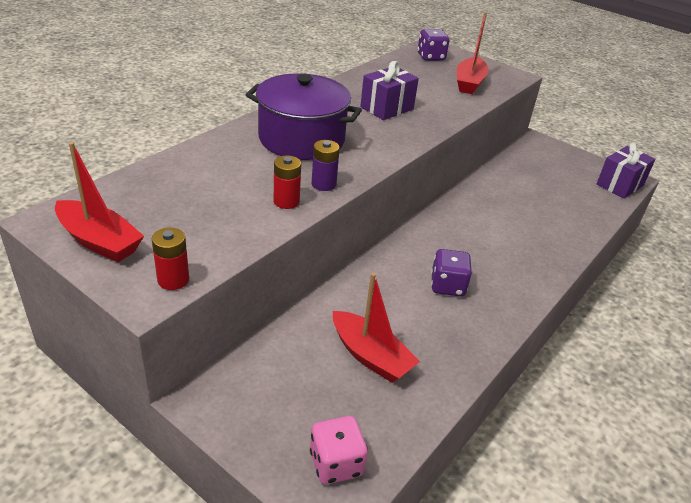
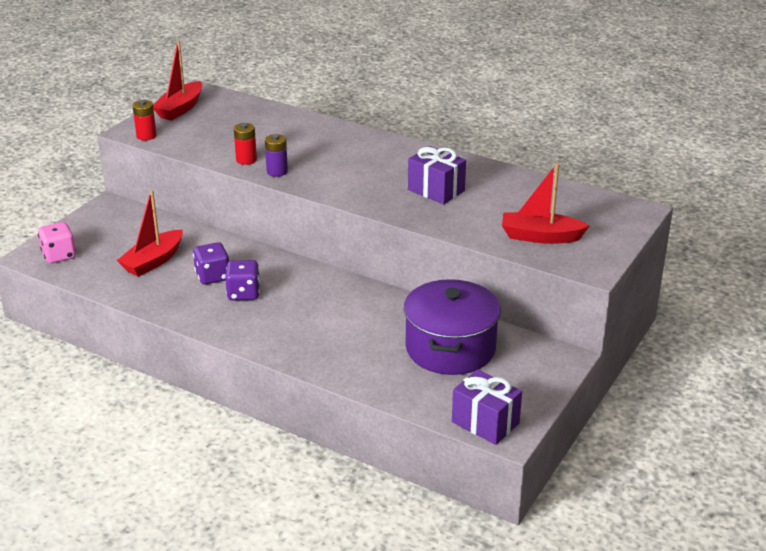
camera: 85 degrees right, 5 degrees down
(301, 139) = (347, 156): purple pot -> purple pot (450, 348)
(431, 57) = (598, 210): purple dice -> purple dice (213, 276)

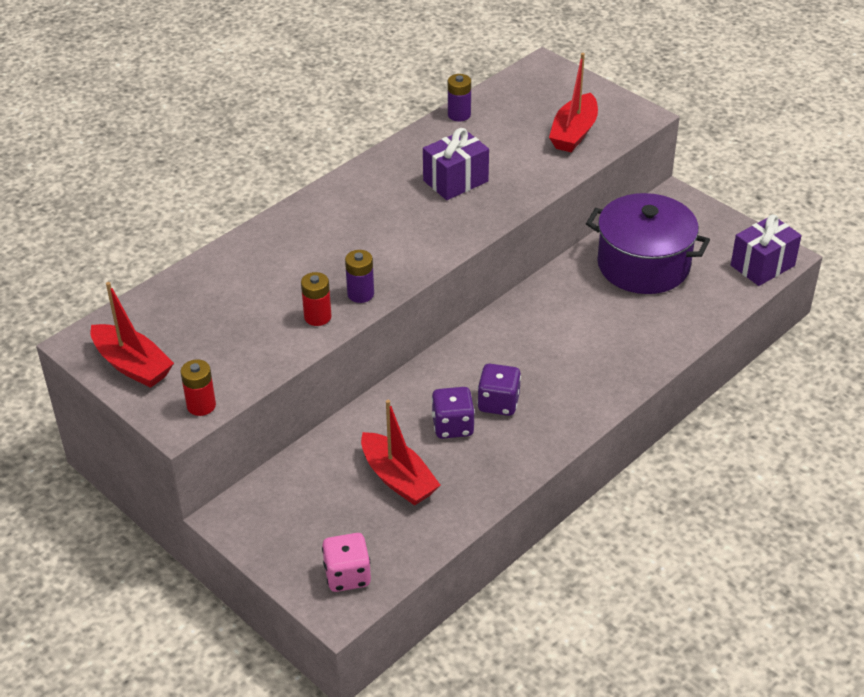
camera: 75 degrees left, 10 degrees up
(531, 180) = (459, 115): none -> purple battery

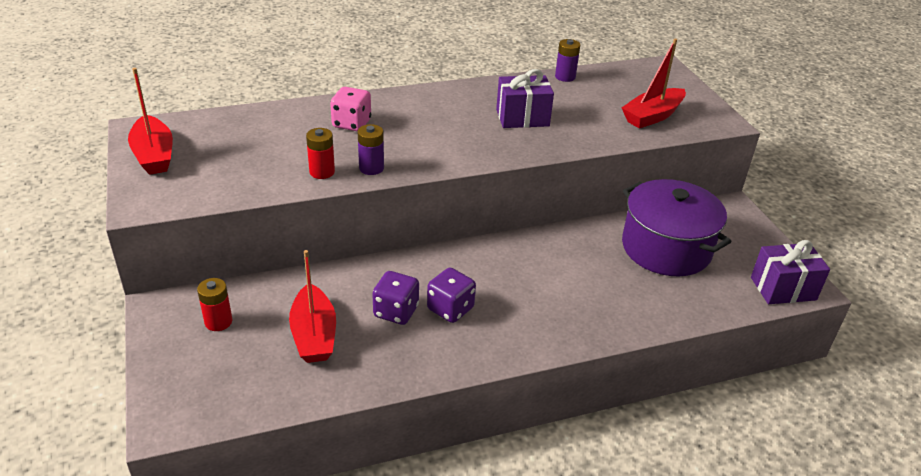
camera: 25 degrees right, 5 degrees down
(201, 405) = (169, 200): red battery -> red battery (218, 322)
(347, 575) = (199, 397): pink dice -> pink dice (351, 123)

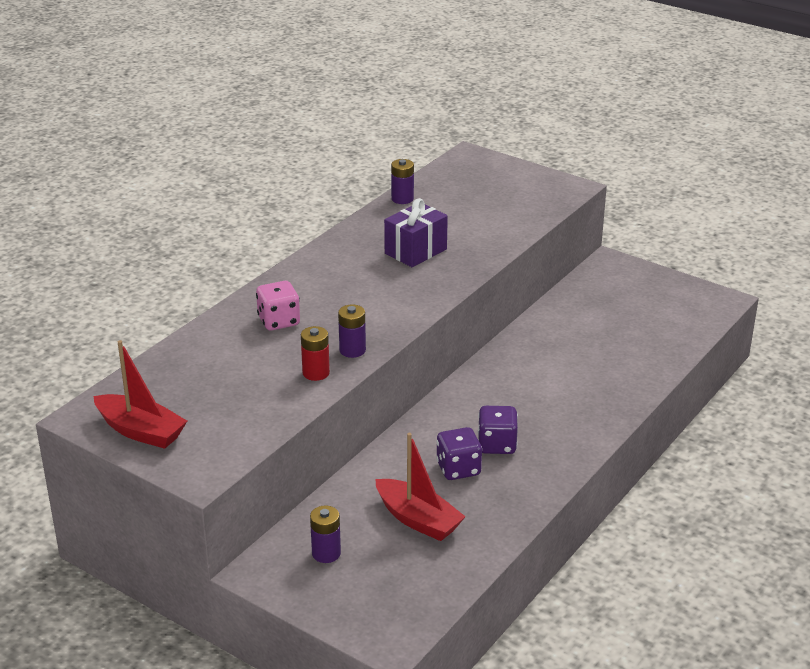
camera: 35 degrees left, 5 degrees down
(218, 322) = (326, 553): red battery -> purple battery
(652, 116) = (514, 205): red boat -> none
(666, 248) = (598, 318): purple pot -> none
(783, 288) = (707, 309): purple gift -> none

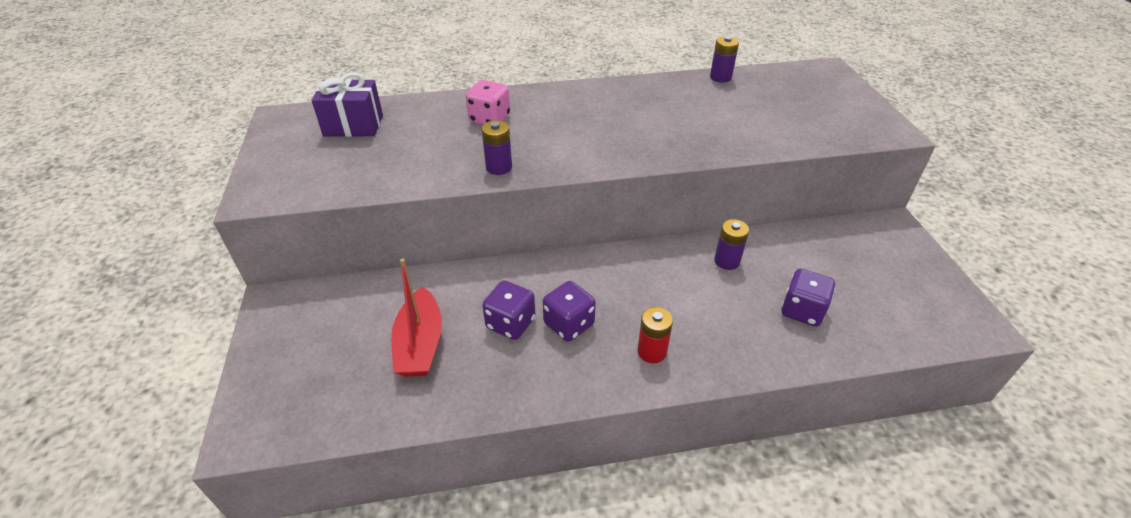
camera: 45 degrees right, 10 degrees up
(141, 431) = (286, 144): red boat -> none
(316, 373) = (447, 169): red battery -> red battery (652, 352)
(326, 553) = (327, 321): purple battery -> purple battery (727, 261)
(415, 251) = (669, 119): purple gift -> purple gift (353, 126)
(622, 349) = (802, 311): none -> purple dice

